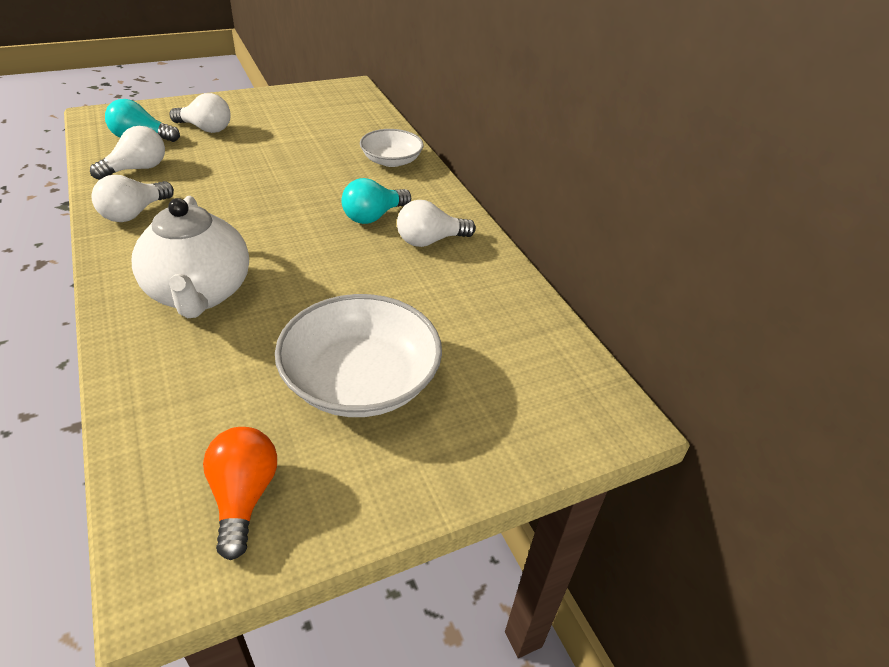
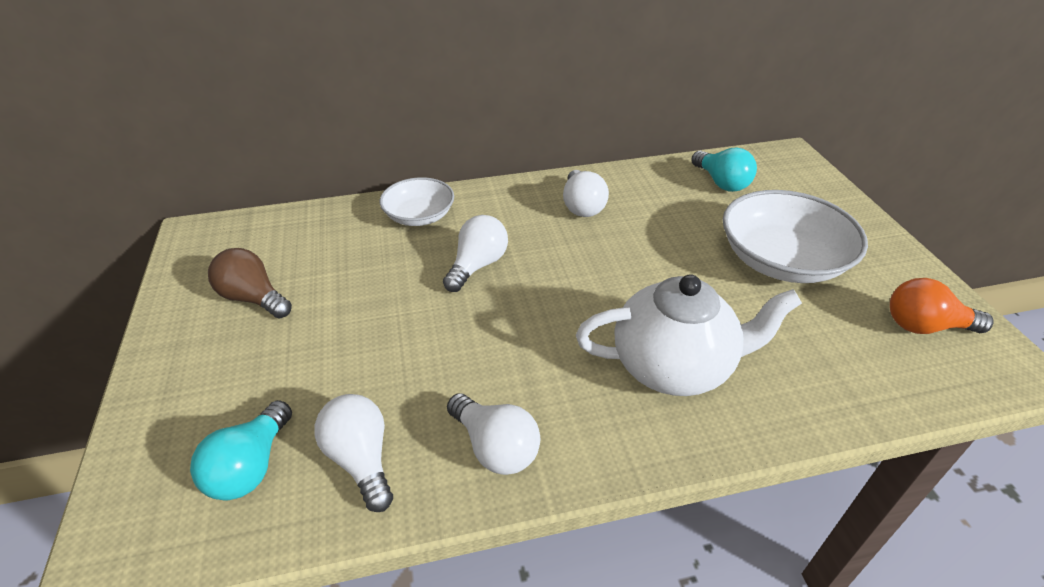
camera: 75 degrees left, 0 degrees up
(206, 129) = (255, 383): white light bulb -> white light bulb (477, 265)
(284, 115) = (253, 298): none -> brown light bulb
(373, 216) = (534, 236): turquoise light bulb -> turquoise light bulb (721, 182)

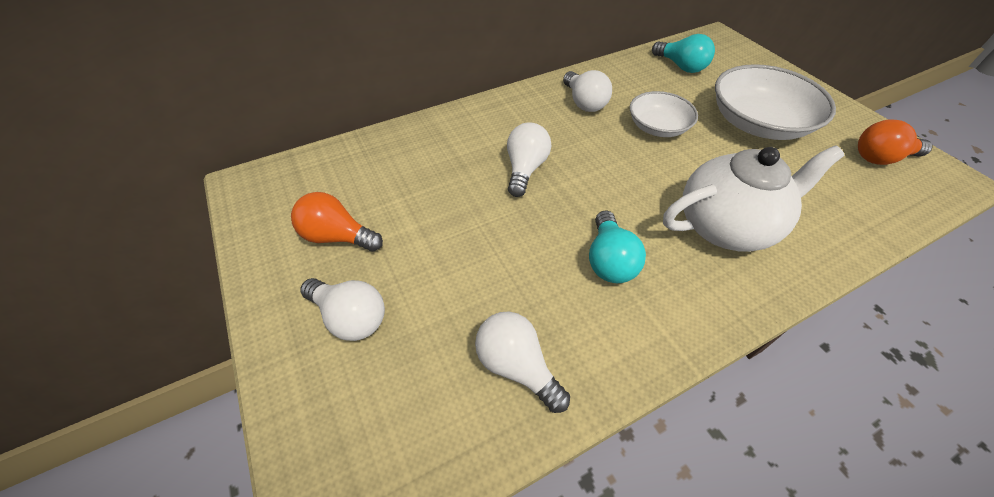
camera: 15 degrees left, 10 degrees up
(251, 467) = (420, 398): turquoise light bulb -> turquoise light bulb (609, 260)
(253, 298) = (337, 236): brown light bulb -> orange light bulb
(419, 216) = (451, 133): white bowl -> white bowl (657, 127)
(495, 447) = (624, 327): white light bulb -> white light bulb (350, 317)

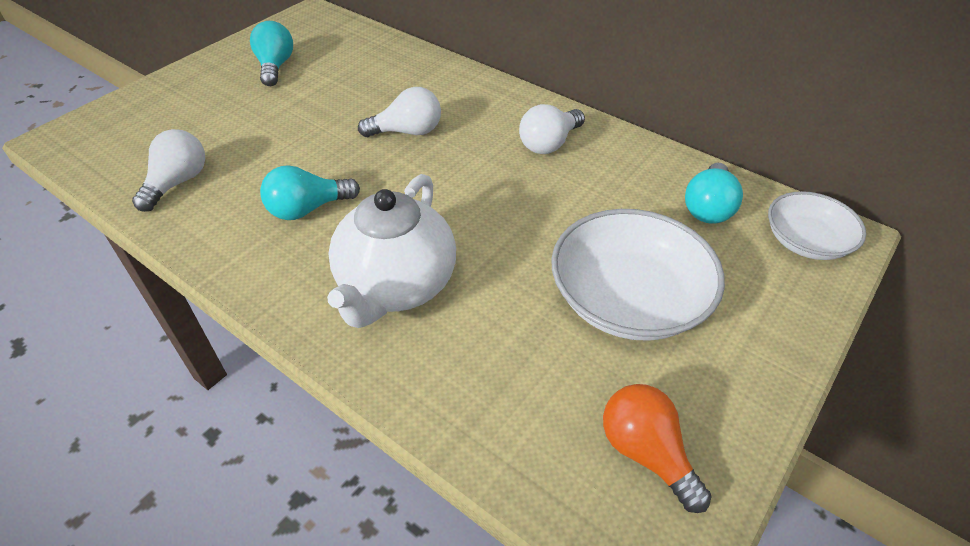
camera: 65 degrees right, 5 degrees down
(337, 236) = (275, 67): orange light bulb -> turquoise light bulb
(350, 317) = (202, 97): white light bulb -> none
(657, 127) = (545, 207): white bowl -> white bowl (806, 241)
(725, 226) = (396, 286): white teapot -> white teapot turned 60 degrees clockwise

